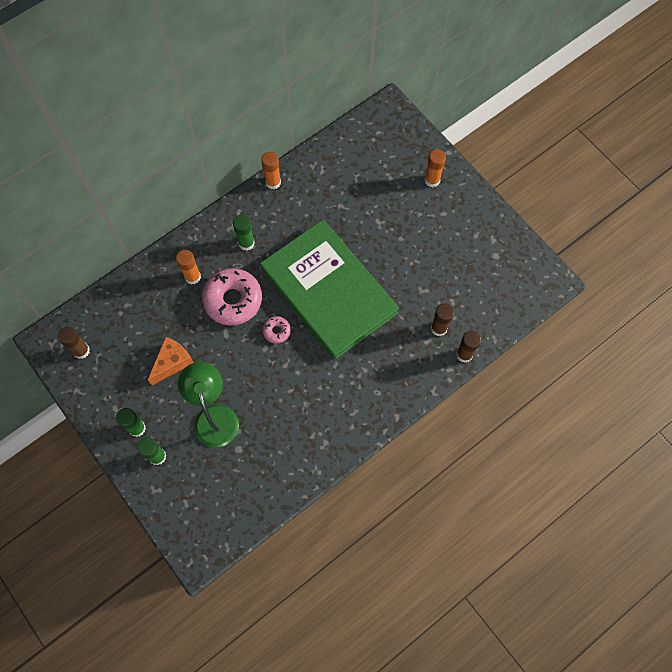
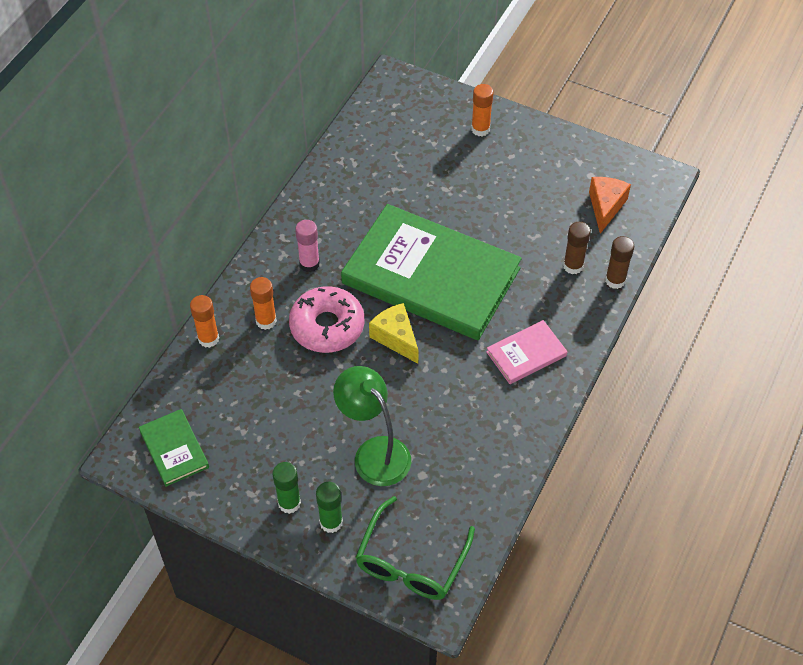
camera: 25 degrees left, 15 degrees down
(81, 351) = (174, 449): brown glue stick -> green book
(172, 362) = (292, 417): orange cheese -> orange cheese (605, 207)
(196, 512) = (411, 562): none -> green glasses
(246, 243) = (309, 264): green glue stick -> pink glue stick
(273, 182) = (305, 193): orange glue stick -> orange glue stick (208, 339)
(276, 331) = (396, 338): pink donut -> yellow cheese
(364, 386) = (526, 354): none -> pink book

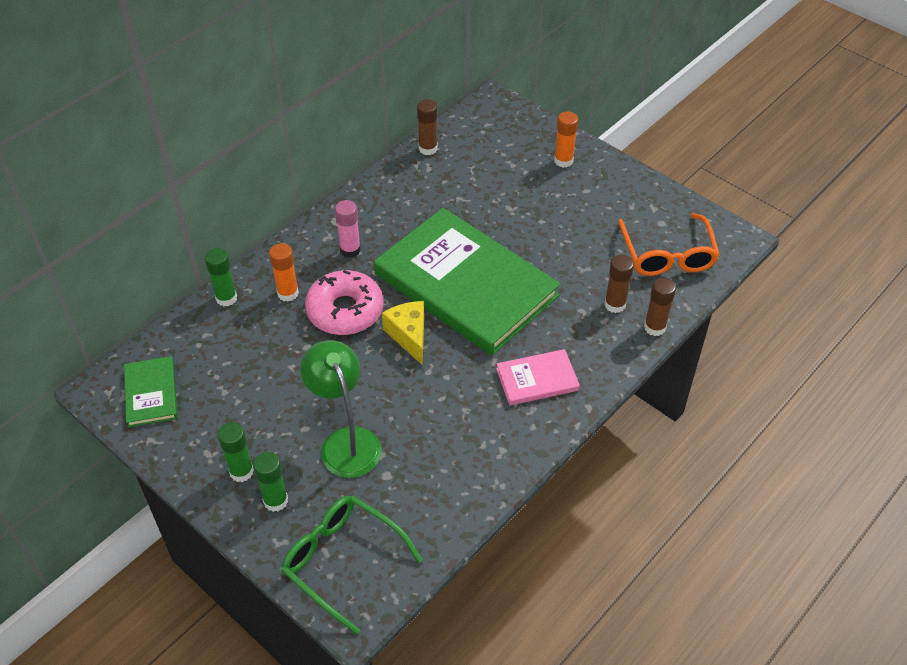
camera: 15 degrees right, 5 degrees down
(208, 339) = (226, 298): orange glue stick -> green glue stick
(346, 142) = (428, 149): none -> brown glue stick
(411, 562) = (342, 561): green glasses -> green glasses turned 90 degrees clockwise
(605, 207) = (667, 255): orange cheese -> orange glasses

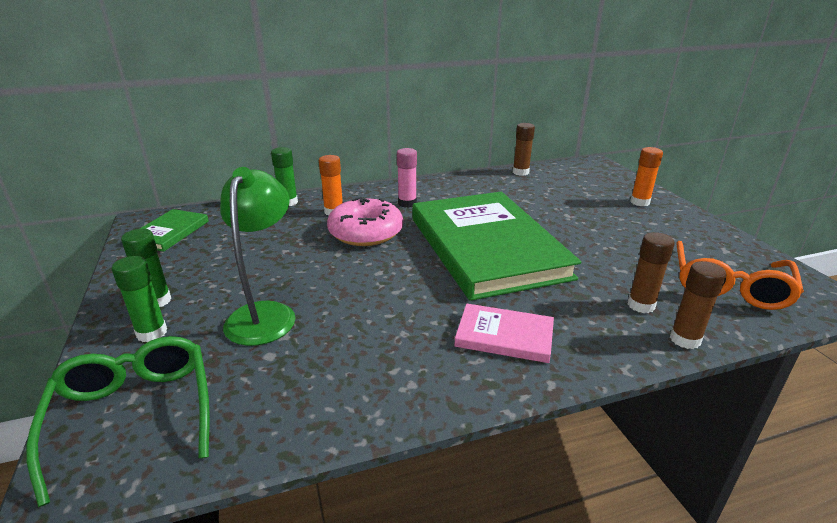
camera: 30 degrees right, 20 degrees down
(409, 336) = (403, 262): yellow cheese -> none

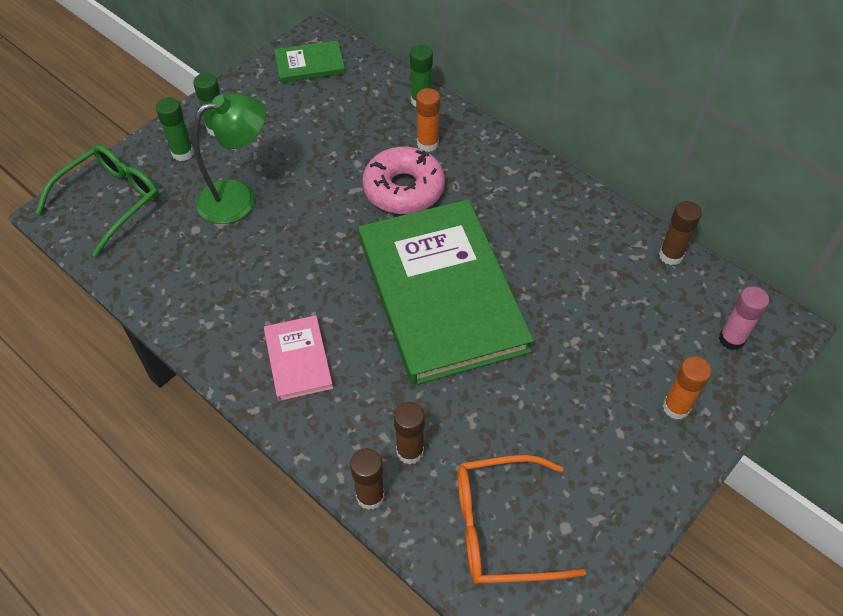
camera: 60 degrees right, 25 degrees up
(407, 203) = (491, 189): pink glue stick -> pink glue stick (731, 339)
(487, 247) = (441, 293): green book -> green book turned 60 degrees counterclockwise

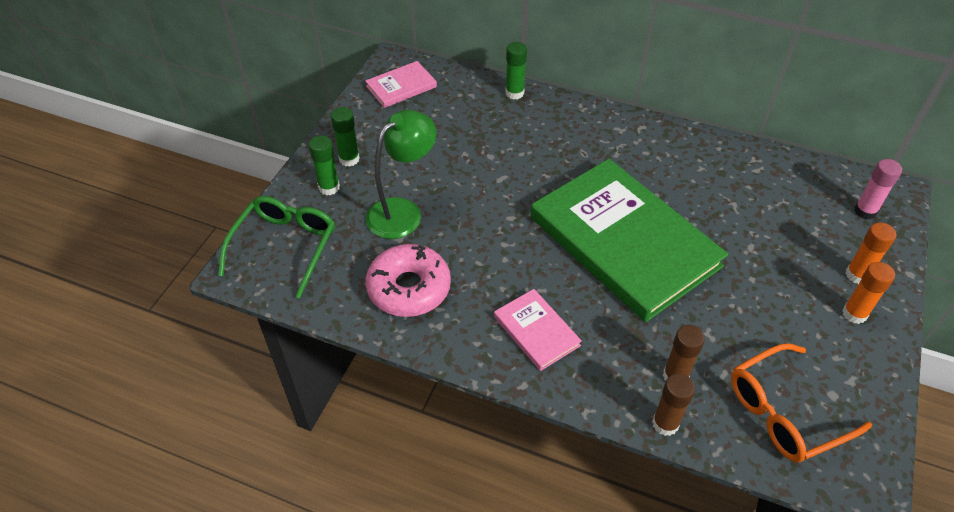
camera: 20 degrees left, 5 degrees down
(310, 64) = (401, 86): green book -> pink book
(404, 189) = (542, 167): pink donut -> pink donut (409, 288)
(427, 144) = (540, 126): orange glue stick -> orange glue stick (854, 314)
(670, 255) = (782, 161): brown glue stick -> none

